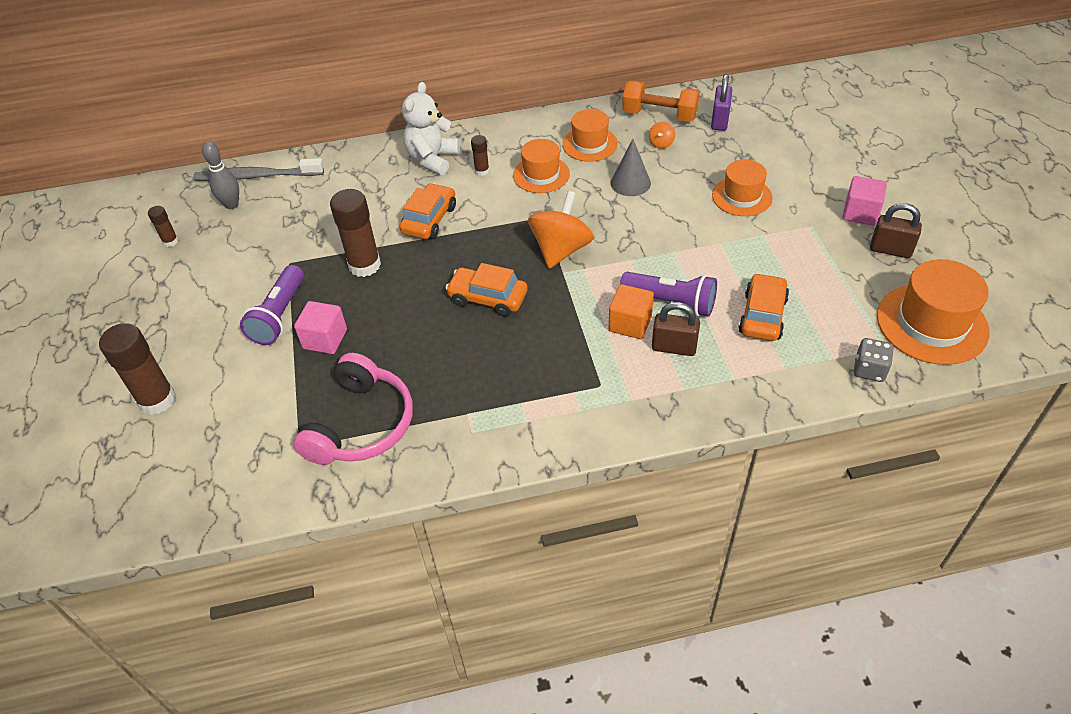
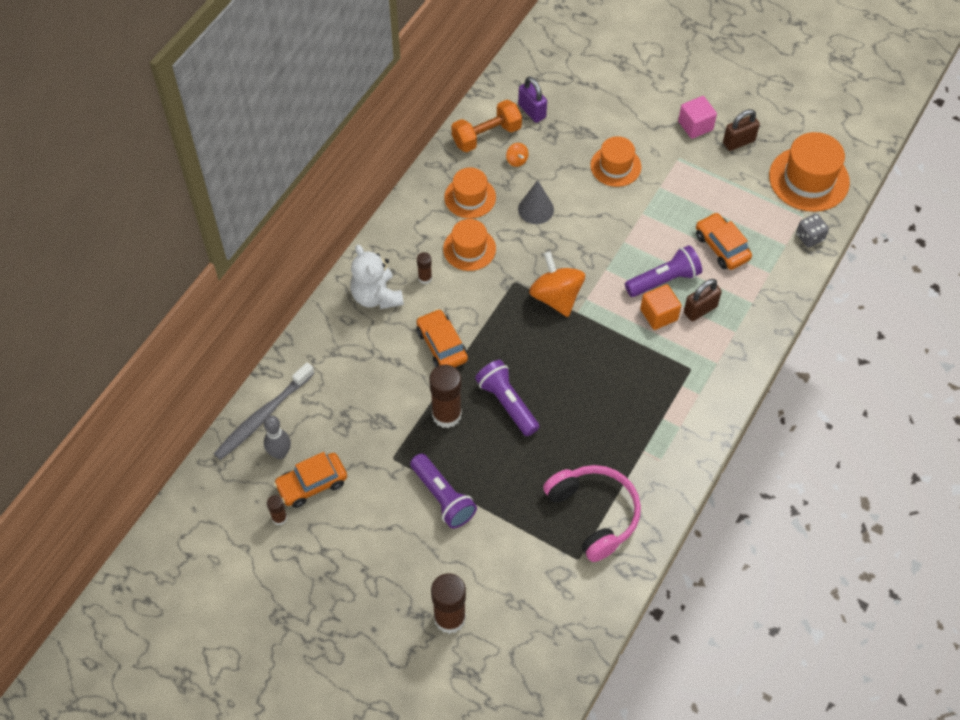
camera: 50 degrees left, 10 degrees up
(325, 339) = (496, 485): pink cube -> none
(417, 291) = (507, 403): none -> purple flashlight
(488, 298) = (556, 369): orange car -> orange car (312, 484)

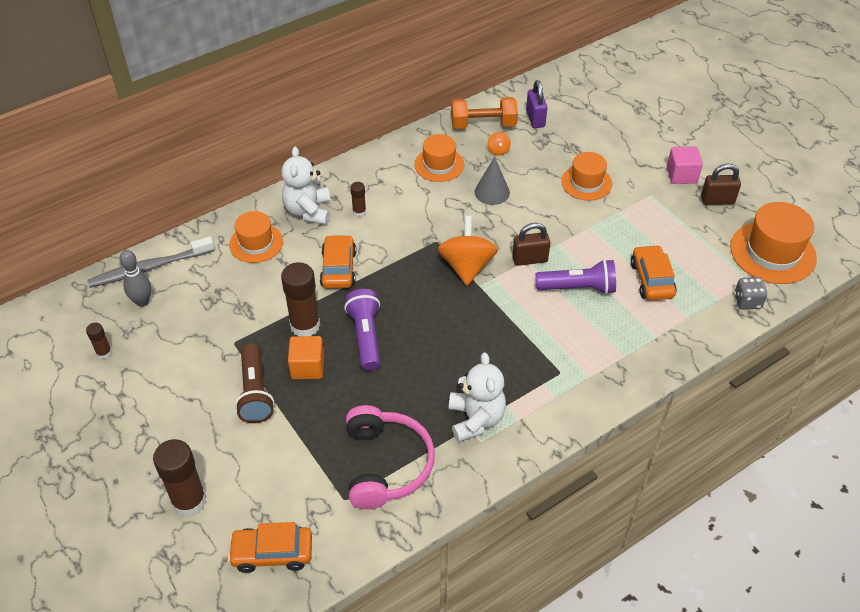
camera: 25 degrees right, 10 degrees down
(312, 484) = (150, 336): orange car -> orange car (272, 553)
(443, 497) = (255, 392): purple flashlight -> brown flashlight
(469, 249) = (413, 203): orange hat -> orange hat (256, 243)
(644, 442) = (476, 419): none -> white teddy bear
(659, 314) = (556, 315): orange cube -> orange cube (307, 367)
(700, 309) = (599, 325): brown padlock -> brown padlock (529, 259)

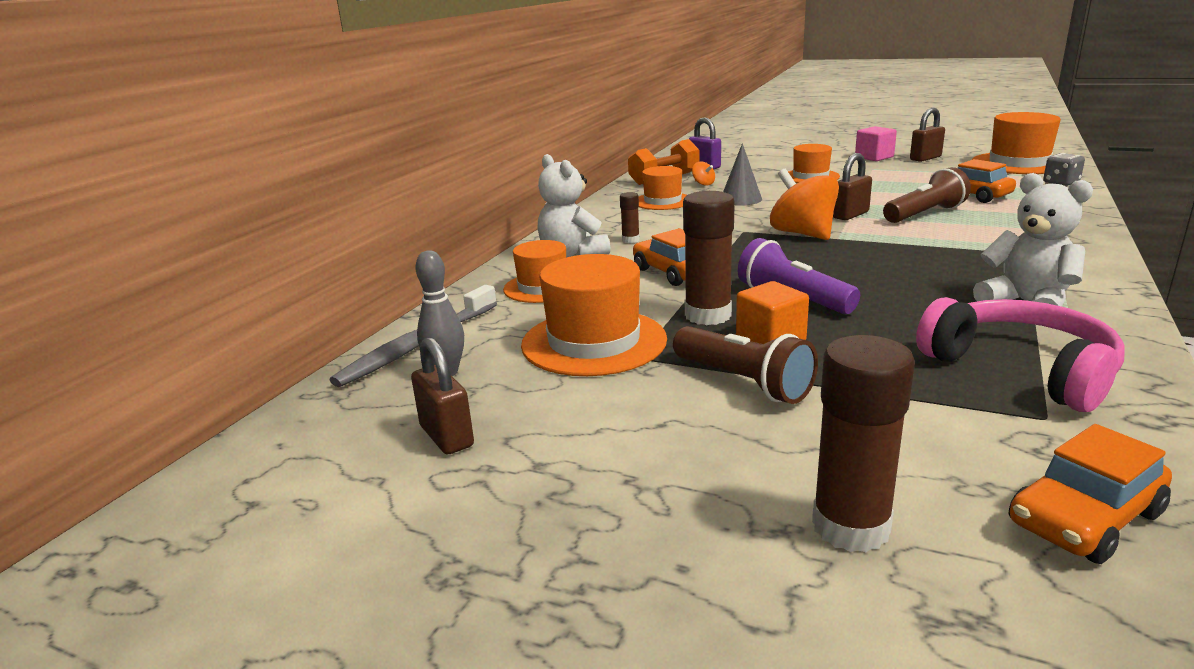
camera: 30 degrees left, 25 degrees down
(104, 353) = (447, 436): brown glue stick -> brown padlock
(227, 316) = (594, 342): none -> orange hat
(578, 288) = (924, 214): purple flashlight -> brown flashlight

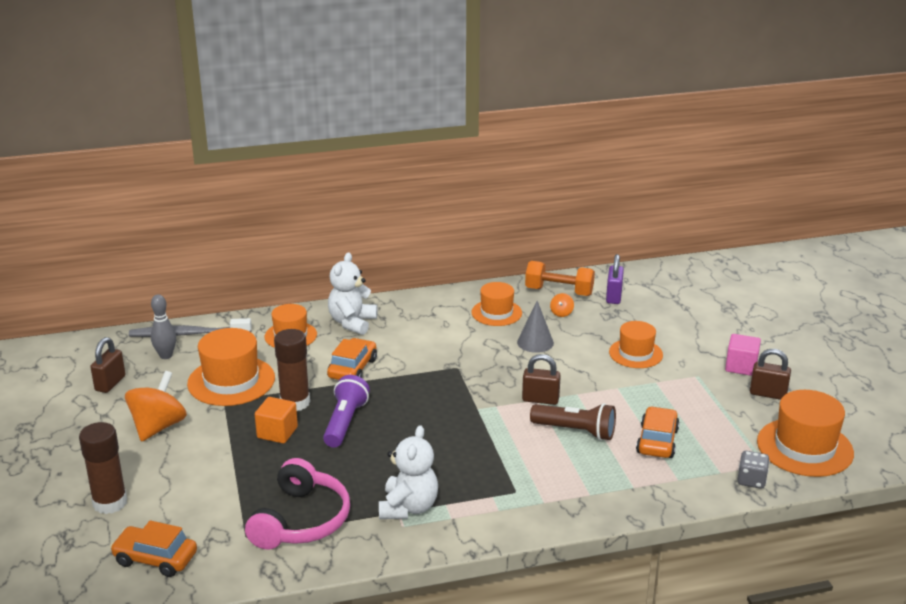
camera: 50 degrees right, 5 degrees up
(630, 240) = (398, 332): brown glue stick -> none
(743, 382) = (218, 440): brown flashlight -> none
(802, 234) = (474, 392): orange spinning top -> orange spinning top (158, 427)

